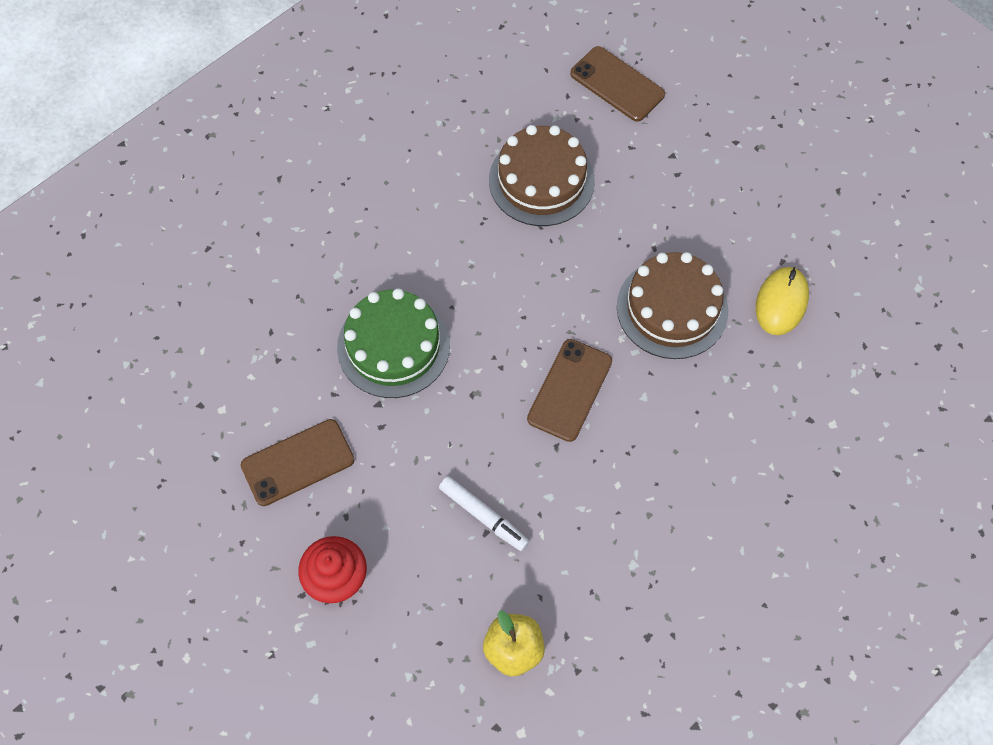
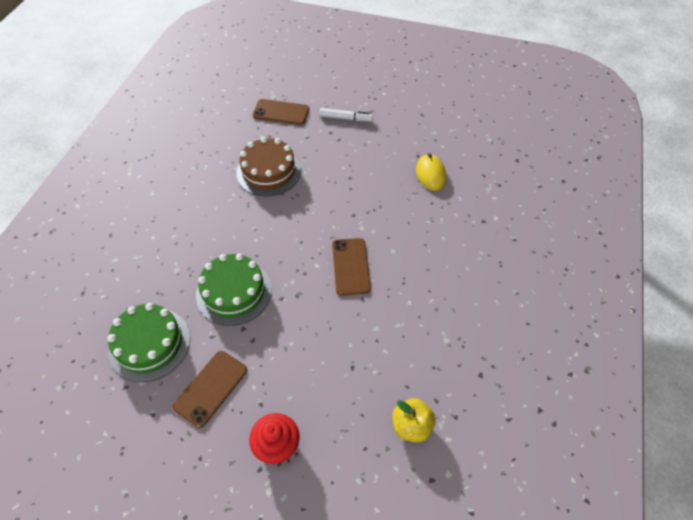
camera: 30 degrees left, 10 degrees down
(254, 363) = (149, 344): none -> green cake
(483, 516) = (345, 358): white marker -> white marker (345, 118)
(672, 308) = (378, 201): brown cake -> none

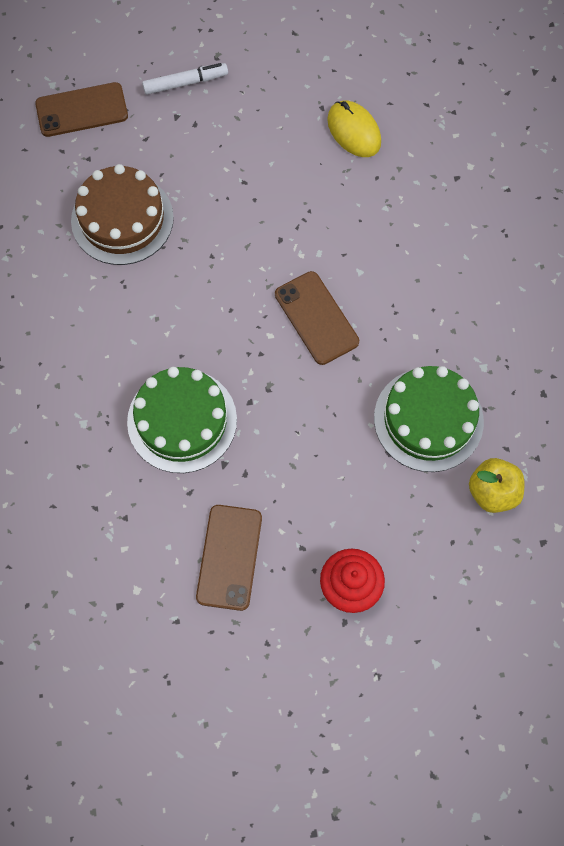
camera: 25 degrees left, 15 degrees up
(149, 344) = (114, 538): green cake -> green cake (428, 419)

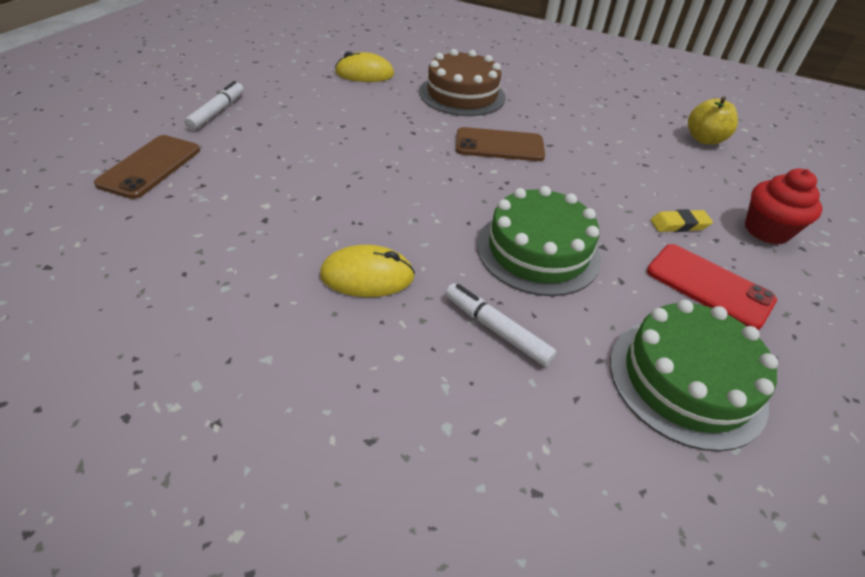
camera: 60 degrees left, 25 degrees down
(73, 328) = (367, 276): none -> yellow mouse
(79, 433) = (496, 330): none -> white marker
(122, 219) = (291, 193): brown cake -> brown cake (462, 95)
(229, 557) = (709, 286): brown phone -> red phone
(301, 512) = (679, 225): none -> yellow eraser
(428, 419) = (627, 138): green cake -> green cake (686, 380)

